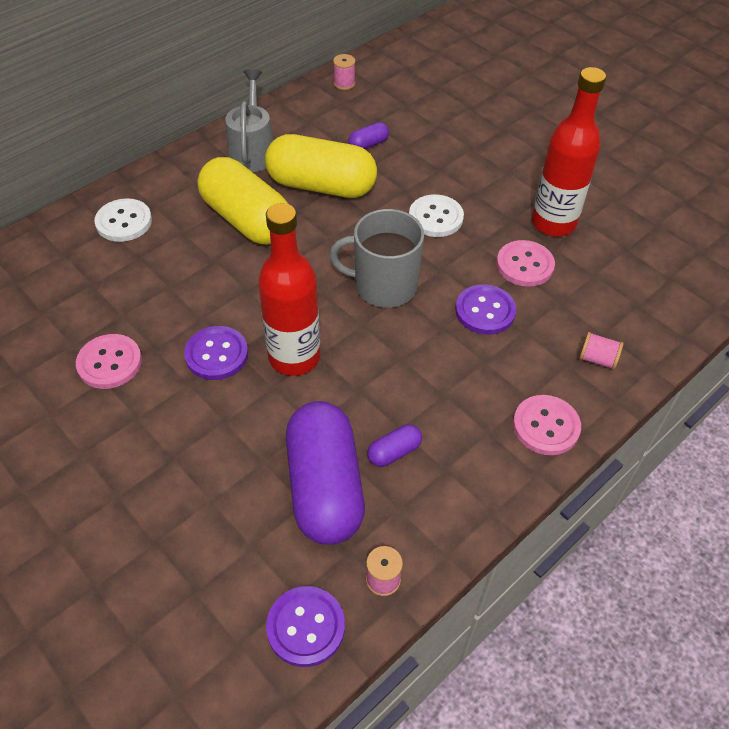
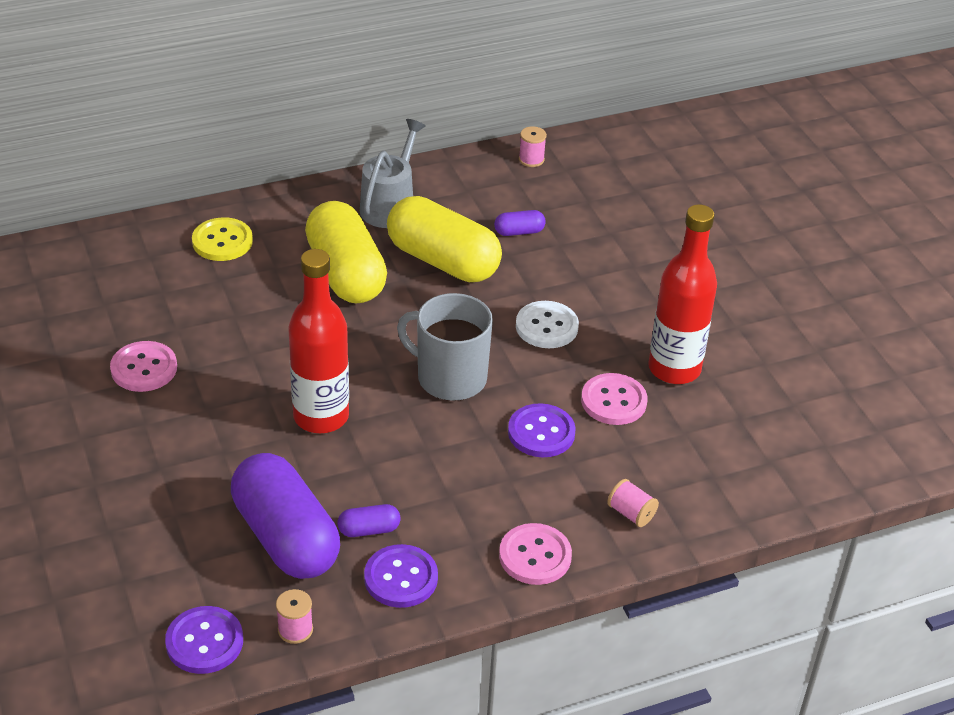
camera: 20 degrees right, 10 degrees down
(124, 222) = (222, 241): white button -> yellow button
(216, 354) = (247, 391): purple button -> purple button (401, 578)
(324, 487) = (285, 537): purple capsule -> purple capsule turned 45 degrees counterclockwise

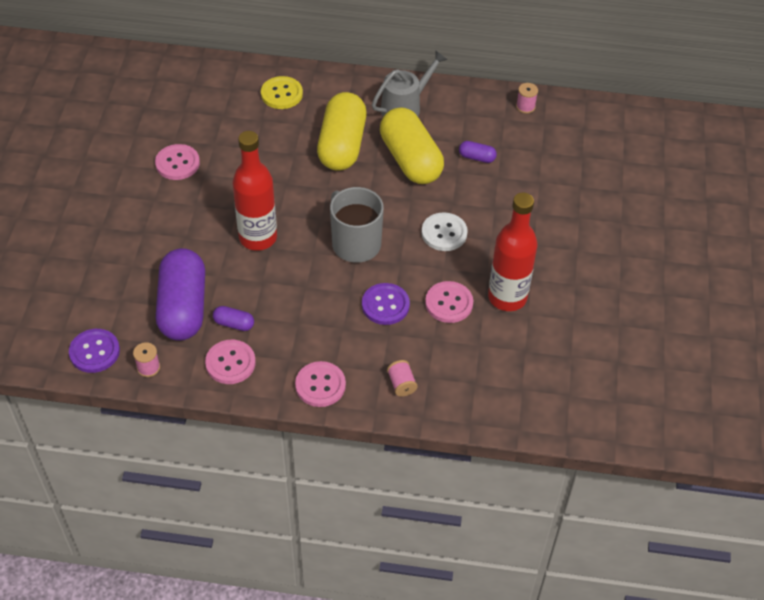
camera: 30 degrees right, 10 degrees up
(401, 578) = (230, 363): purple button -> pink button

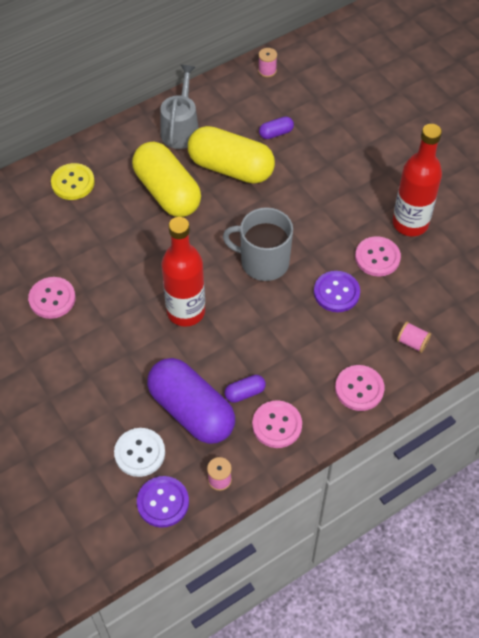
camera: 40 degrees left, 5 degrees up
(444, 233) = (316, 207): white button -> white button (139, 453)

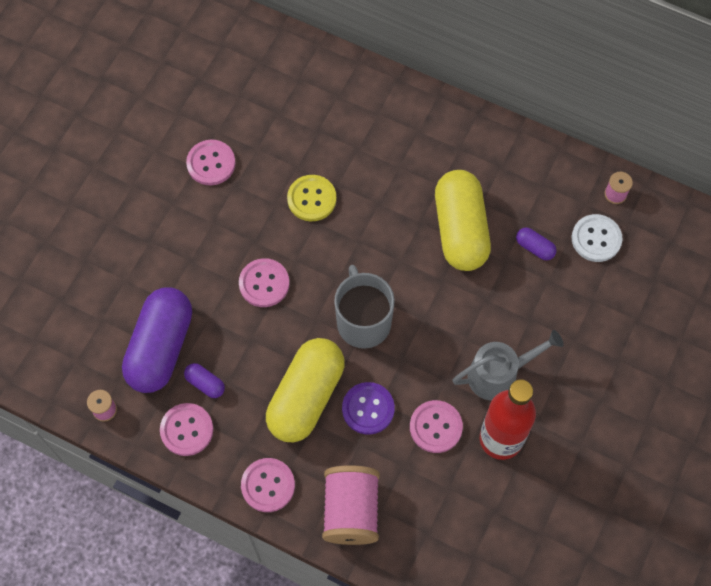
camera: 60 degrees right, 10 degrees up
(73, 183) = (350, 102): yellow button -> yellow button (312, 199)
(139, 453) = (95, 328): white button -> white button (596, 239)
(163, 502) = (58, 374): purple button -> none
(167, 192) = (392, 189): yellow capsule -> yellow capsule (306, 397)
(181, 129) = (479, 157): grey watering can -> grey watering can (498, 374)
(186, 311) = (264, 283): red bottle -> pink button
(412, 342) = (351, 511): pink spool -> pink spool, size x2.19

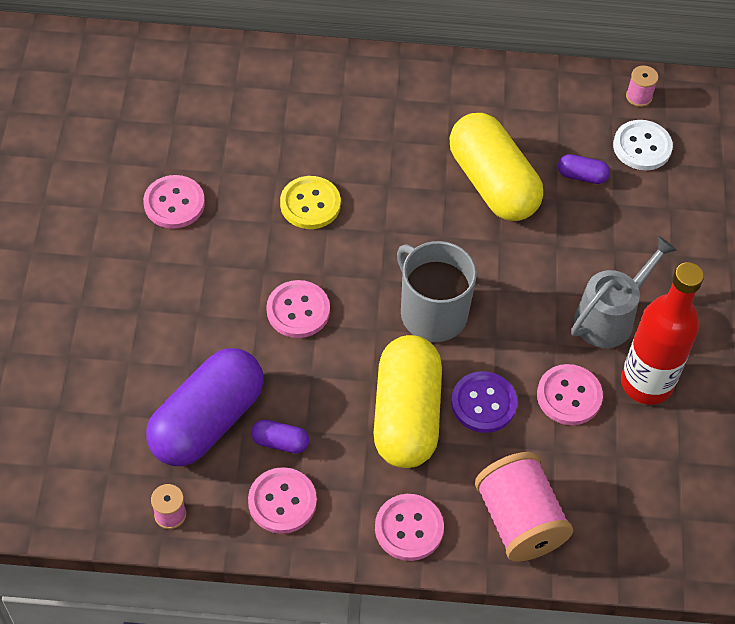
camera: 25 degrees left, 10 degrees down
(161, 347) = (207, 421): purple capsule -> purple capsule turned 45 degrees clockwise

